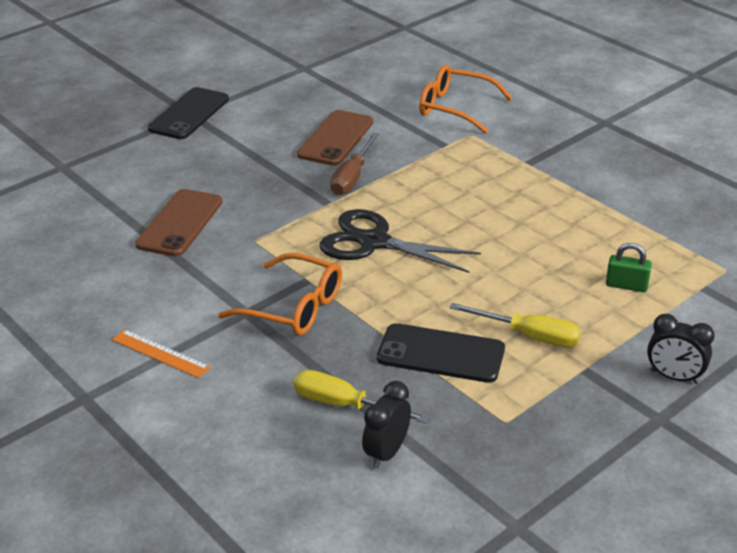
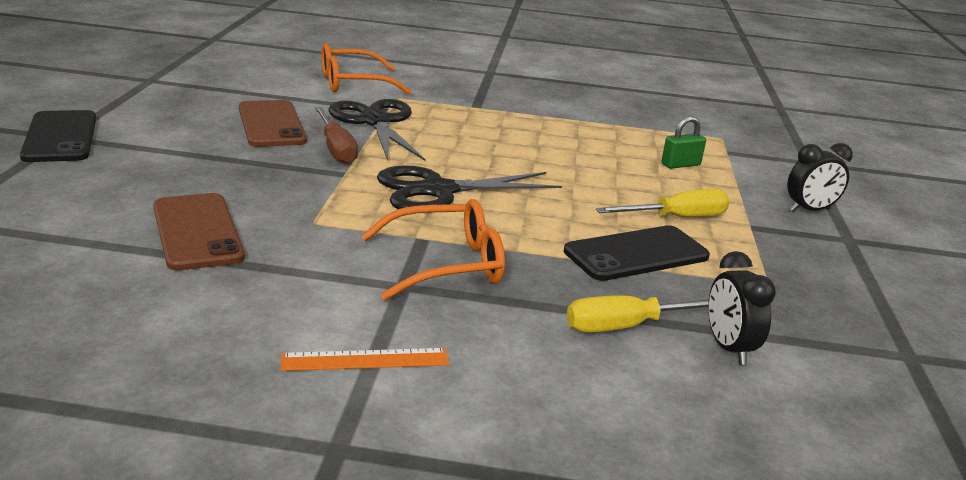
camera: 45 degrees left, 10 degrees down
(418, 157) = (376, 122): none -> black scissors

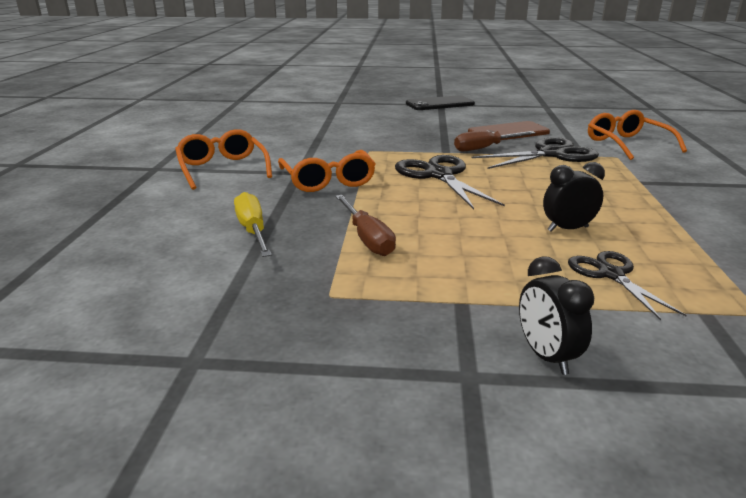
camera: 90 degrees right, 0 degrees up
(197, 232) = (346, 133): brown phone -> none
(365, 360) = (222, 169): orange ruler -> orange glasses
(636, 254) = (367, 238): black phone -> brown screwdriver
(676, 218) = (455, 261): yellow screwdriver -> none
(680, 165) = (611, 274): green padlock -> black scissors
(728, 348) = (220, 264): black clock -> black clock (567, 229)

